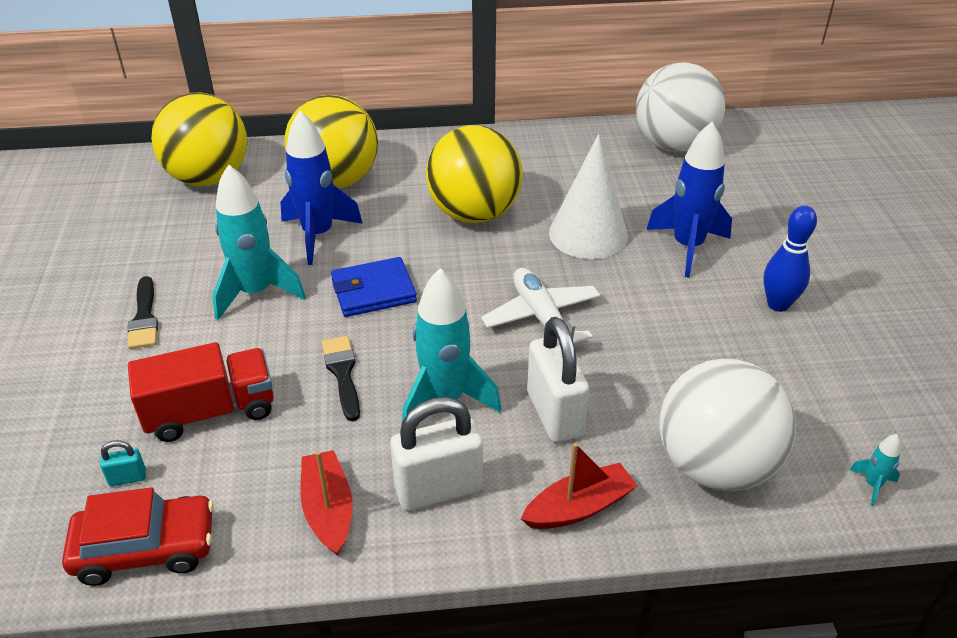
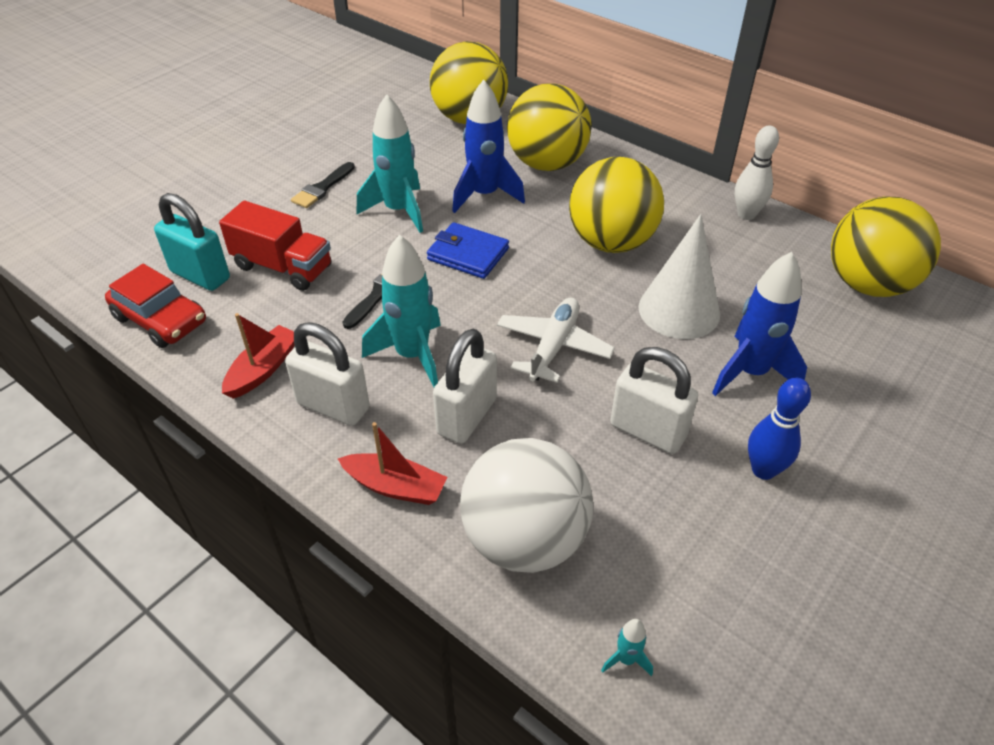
camera: 45 degrees right, 5 degrees up
(128, 478) = (200, 275): turquoise padlock -> turquoise padlock, size x2.30
(539, 139) = (746, 214): none -> white bowling pin
(673, 145) = (867, 284): white ball -> yellow ball
(683, 330) = (647, 431): none -> white padlock

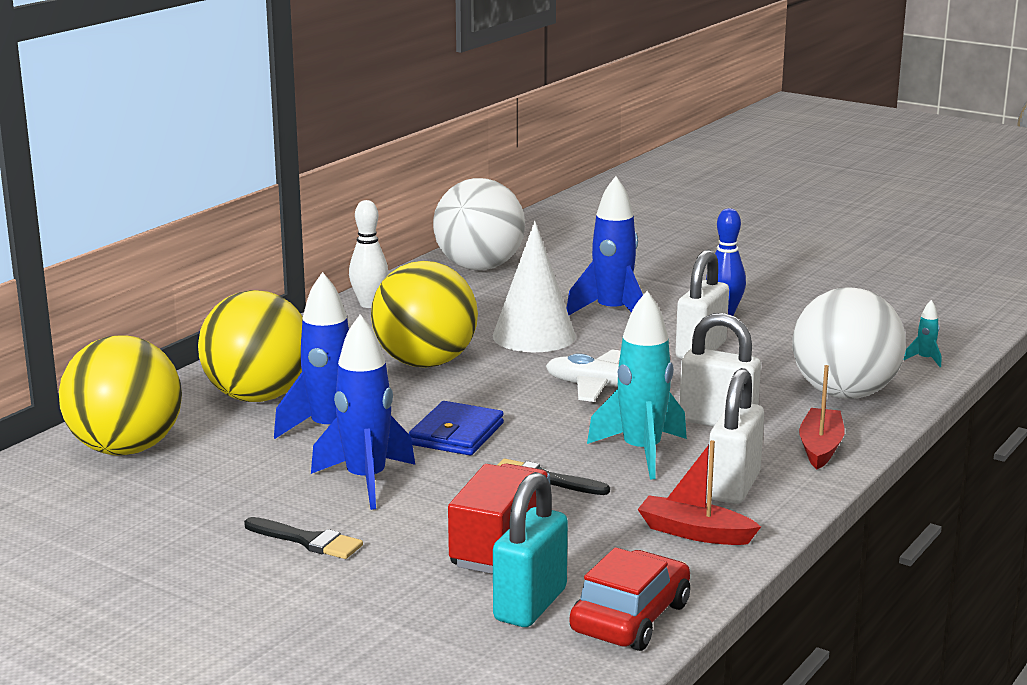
camera: 95 degrees left, 25 degrees down
(398, 211) = (366, 481): turquoise rocket -> blue rocket
(867, 284) = (479, 267): yellow ball -> white ball

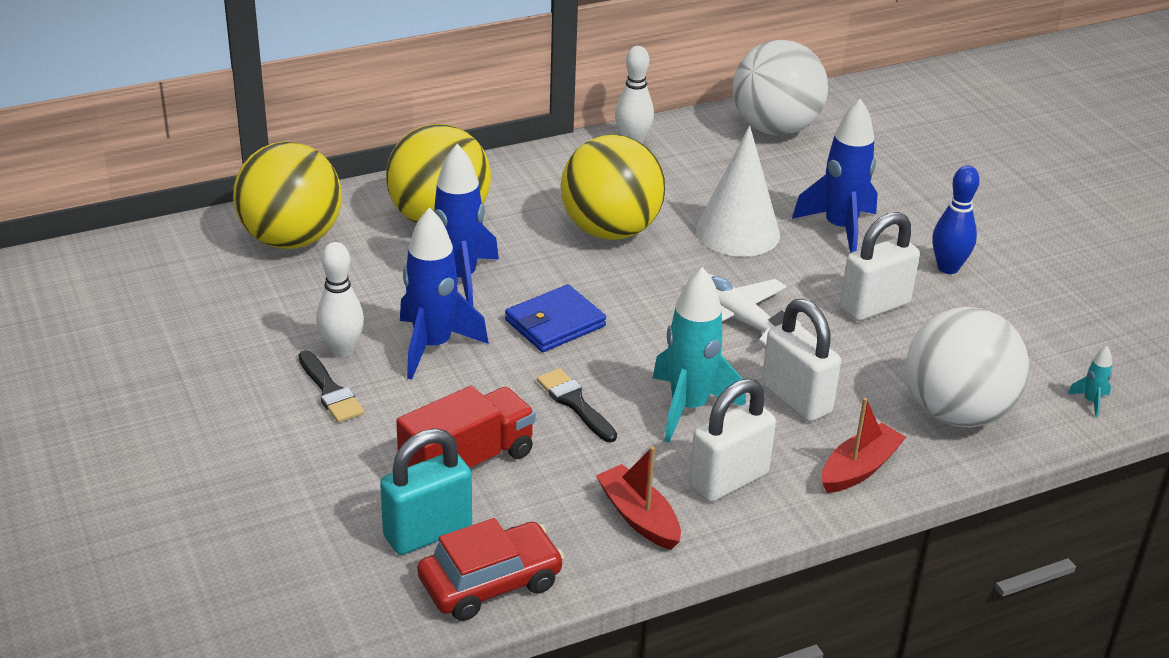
camera: 30 degrees right, 15 degrees up
(281, 510) = (342, 350): none -> white bowling pin

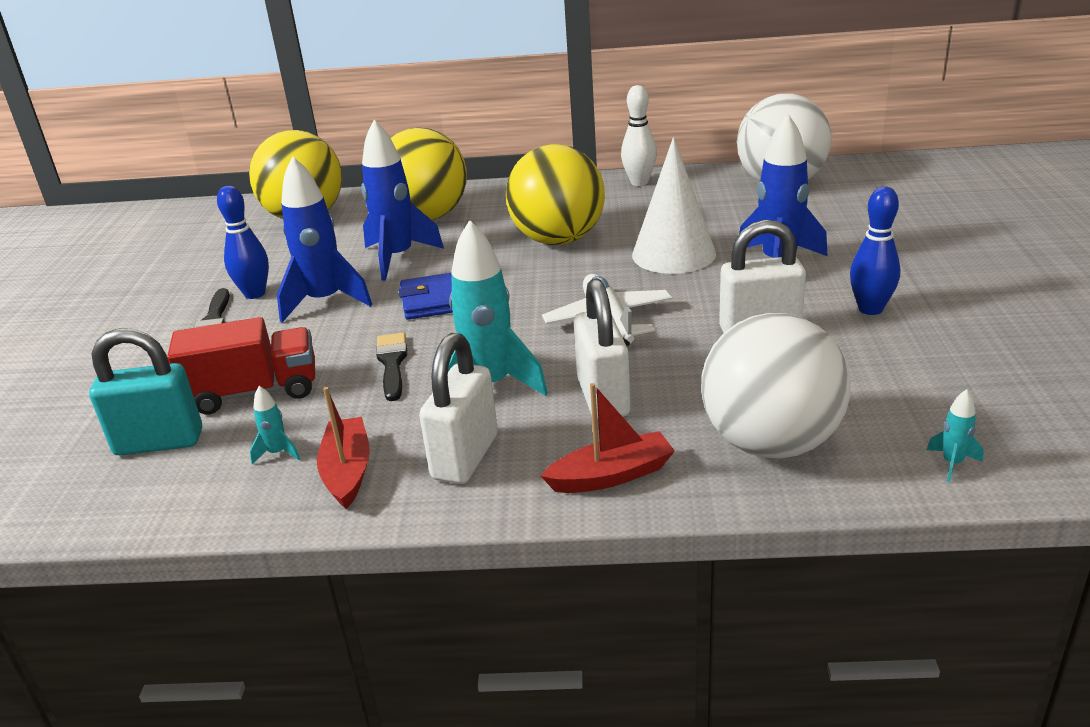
camera: 30 degrees right, 5 degrees down
(342, 350) = (255, 294): white bowling pin -> blue bowling pin
(490, 583) = (159, 498): red car -> none
(557, 516) = (278, 453): none -> turquoise rocket
(728, 480) = (465, 457): white padlock -> white padlock turned 60 degrees counterclockwise

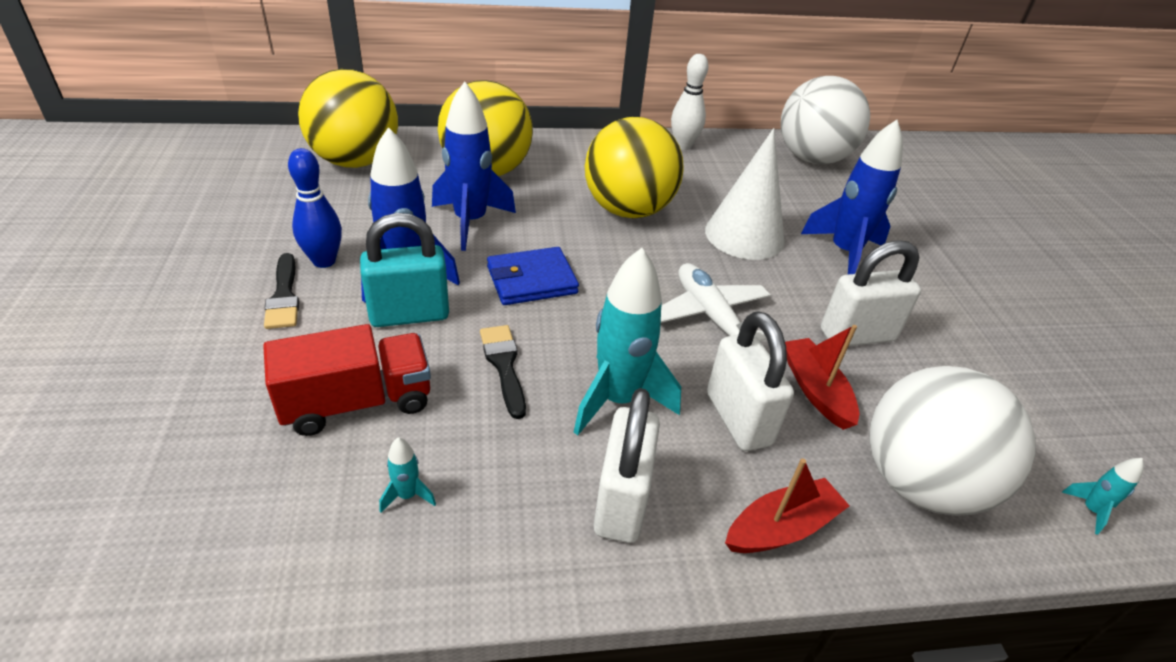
camera: 15 degrees left, 10 degrees up
(159, 442) = (258, 477): turquoise padlock -> turquoise padlock (409, 314)
(347, 471) = (496, 523): red boat -> red boat (815, 390)
(870, 309) = (945, 313): blue bowling pin -> none

